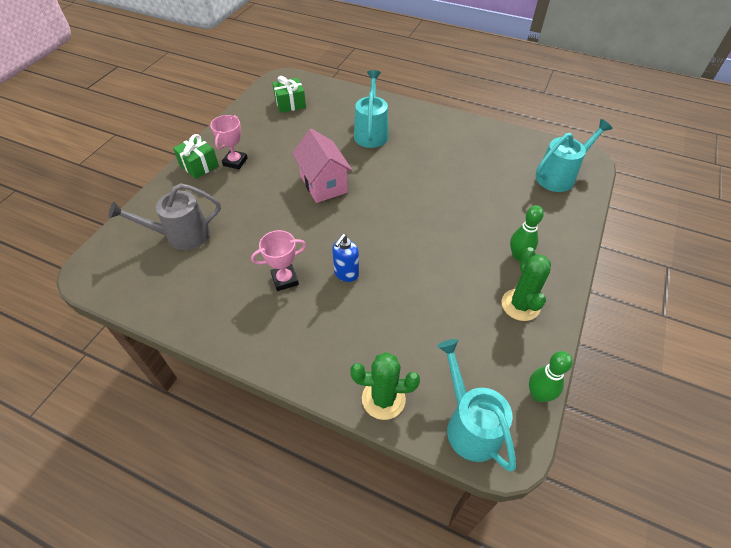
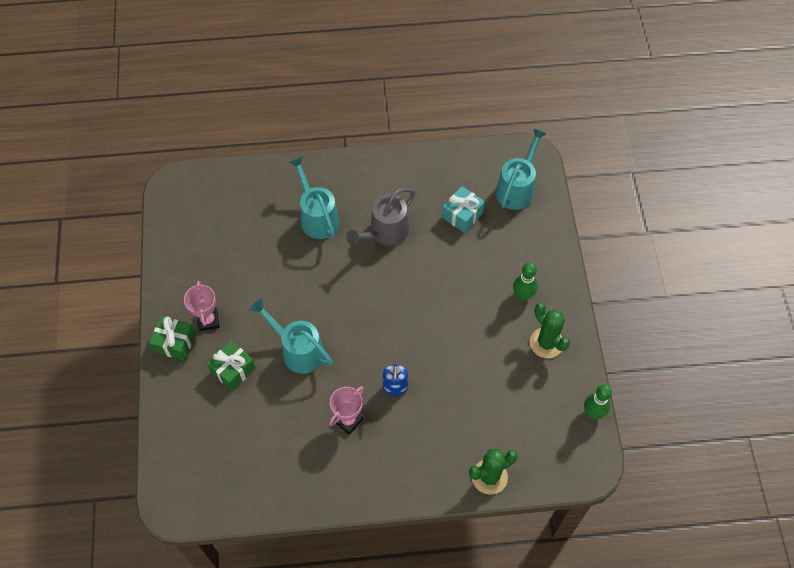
camera: 30 degrees left, 10 degrees up
(181, 235) = (223, 427): grey watering can -> grey watering can (385, 233)
(290, 103) = (207, 217): green gift -> green gift (233, 370)
(323, 184) = (313, 304): pink house -> none
(469, 424) = (558, 462): turquoise watering can -> turquoise watering can (297, 350)
(496, 176) = (462, 215): none -> turquoise gift

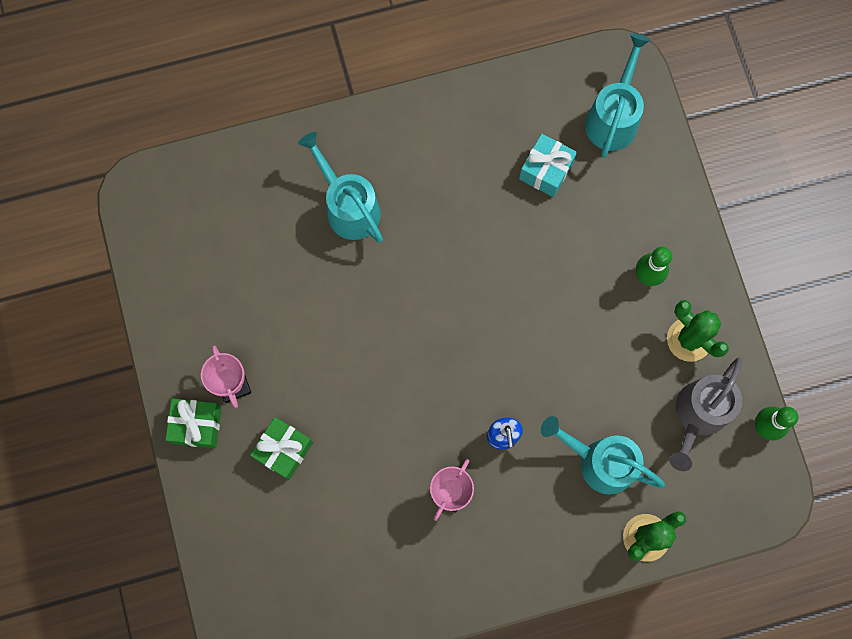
camera: 10 degrees left, 15 degrees up
(297, 350) = (363, 407): turquoise watering can -> turquoise watering can (599, 462)
(385, 233) = (446, 216): grey watering can -> grey watering can (698, 416)

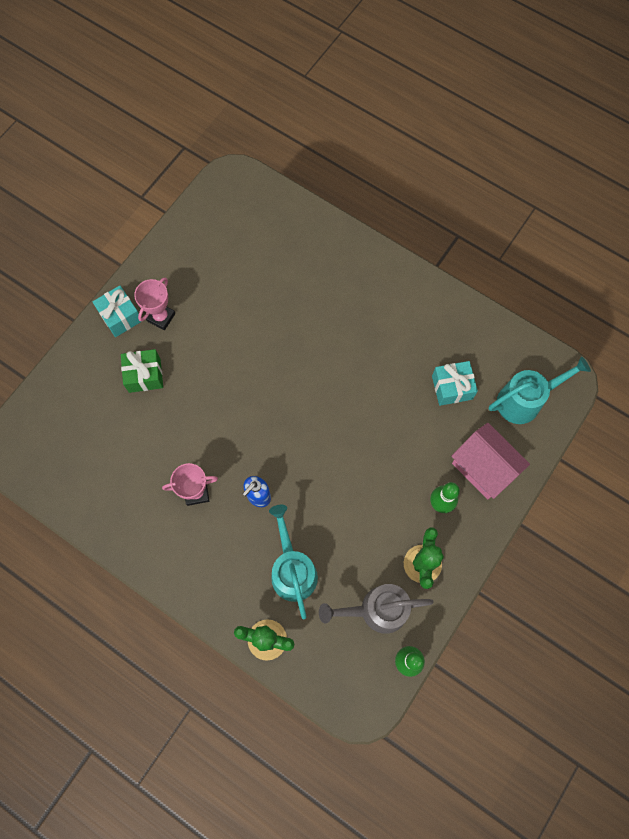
camera: 50 degrees right, 5 degrees down
(197, 425) = (120, 316): green gift -> turquoise gift
(348, 207) = (324, 293): turquoise watering can -> none
(645, 210) = (483, 468): none -> pink house

